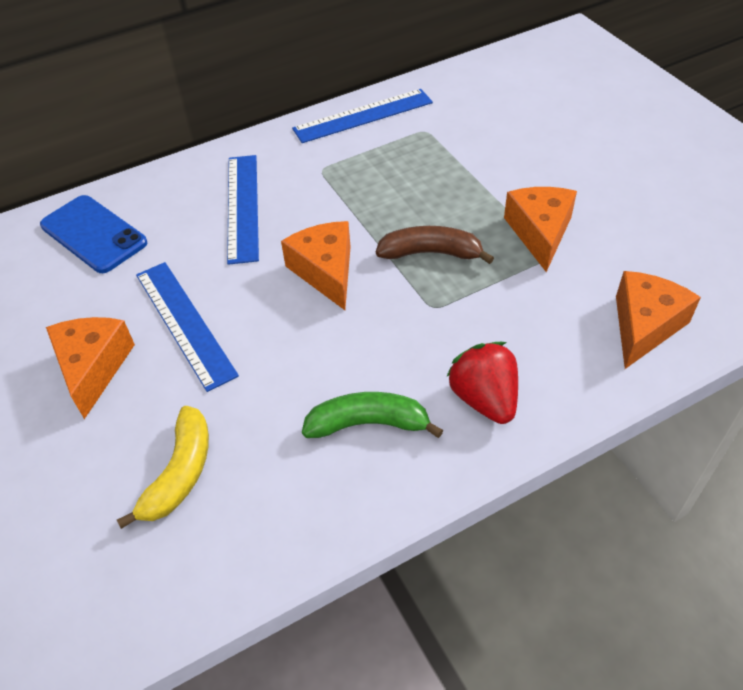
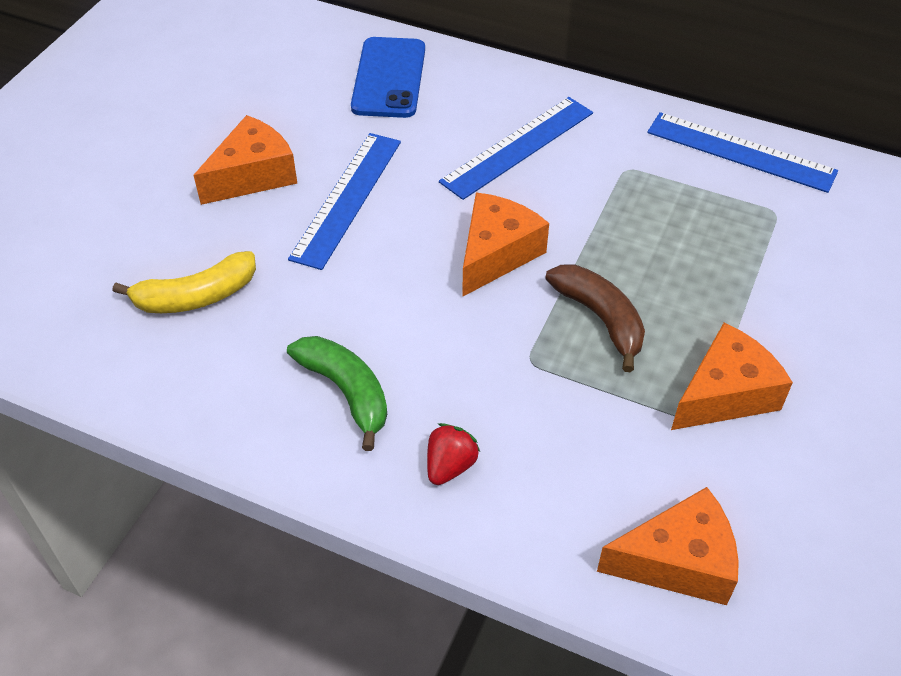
camera: 50 degrees right, 0 degrees up
(484, 399) = (450, 466): red strawberry -> red strawberry, size x0.63

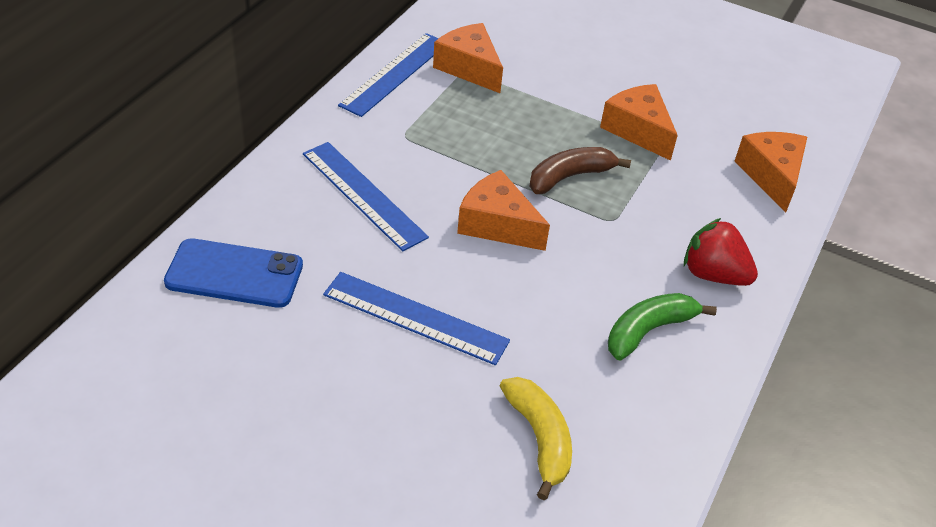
camera: 90 degrees left, 5 degrees down
(253, 175) = (369, 392): orange cheese -> orange cheese (469, 68)
(450, 466) = (713, 274): red strawberry -> red strawberry, size x1.58

